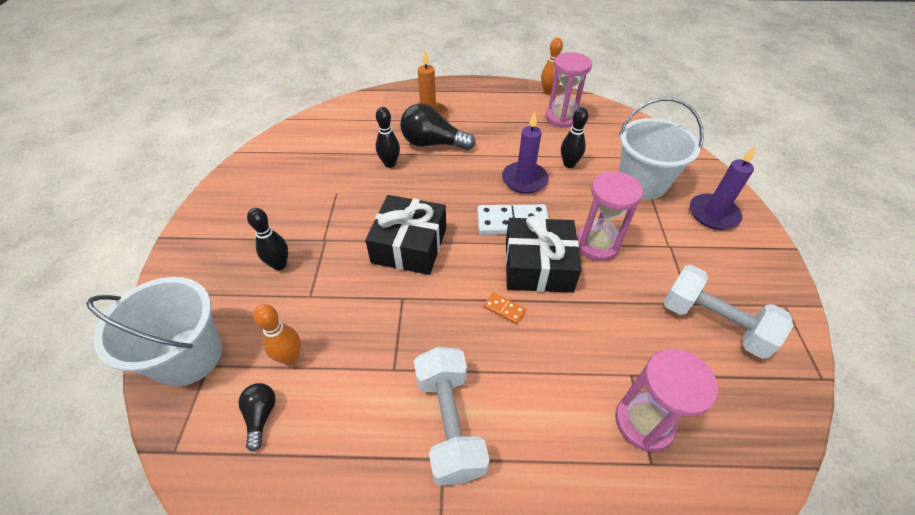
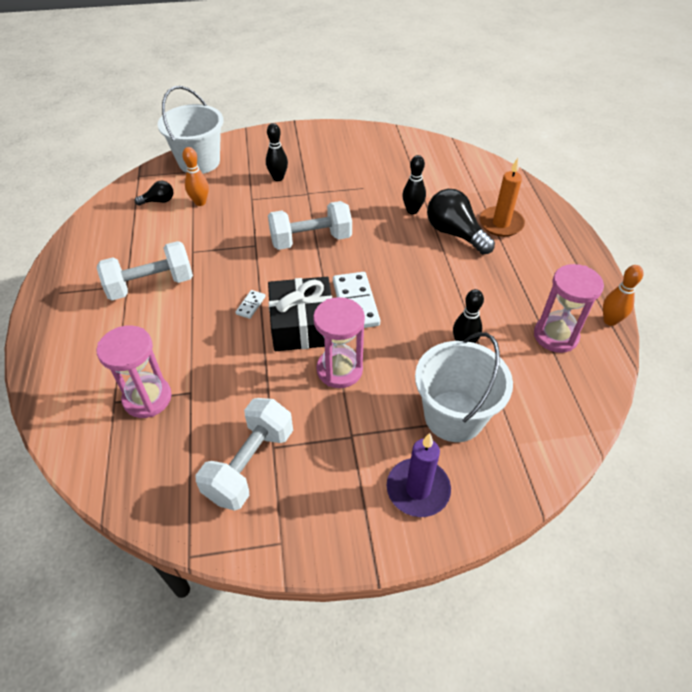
camera: 80 degrees right, 0 degrees up
(409, 245) = (311, 240): black gift -> white dumbbell
(433, 143) = (455, 233): black light bulb -> black light bulb turned 45 degrees counterclockwise
(504, 309) = (251, 305): orange domino -> white domino
(524, 180) = (422, 308): purple candle -> none

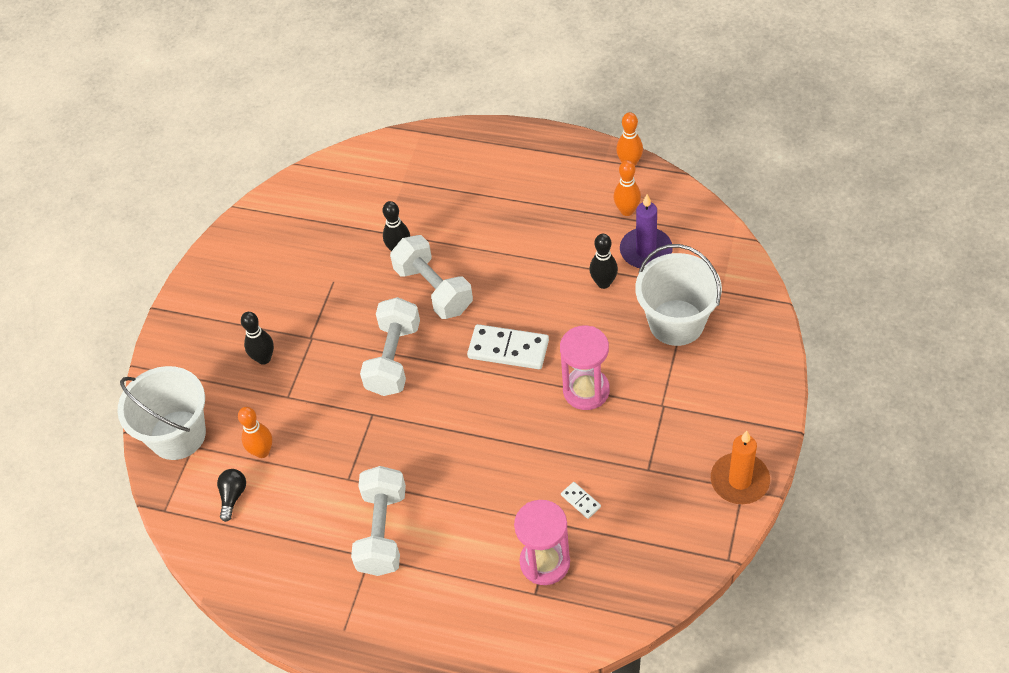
camera: 60 degrees left, 5 degrees up
(250, 464) = (658, 492): white dumbbell -> white dumbbell (434, 289)
(251, 305) = (464, 442): white domino -> white domino (580, 501)
(302, 325) = (515, 404): black gift -> none
(418, 489) = (734, 376): purple candle -> purple candle (646, 251)
(455, 233) = (456, 228): black light bulb -> none
(501, 224) = (463, 184): orange candle -> orange candle (739, 480)
(555, 336) = (627, 211): pink hourglass -> orange bowling pin

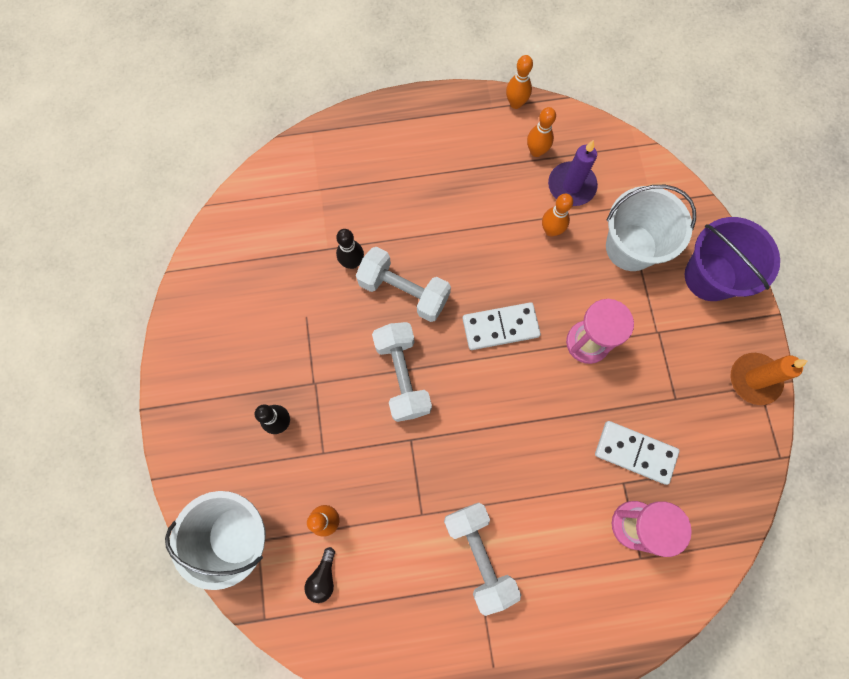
camera: 30 degrees left, 20 degrees up
(233, 496) = (323, 577): black light bulb -> black light bulb turned 150 degrees counterclockwise
(580, 501) = (635, 452): white domino -> white domino, size x2.10
(603, 283) = (551, 230): black bowling pin -> orange bowling pin
(744, 374) = (710, 276): none -> purple bucket

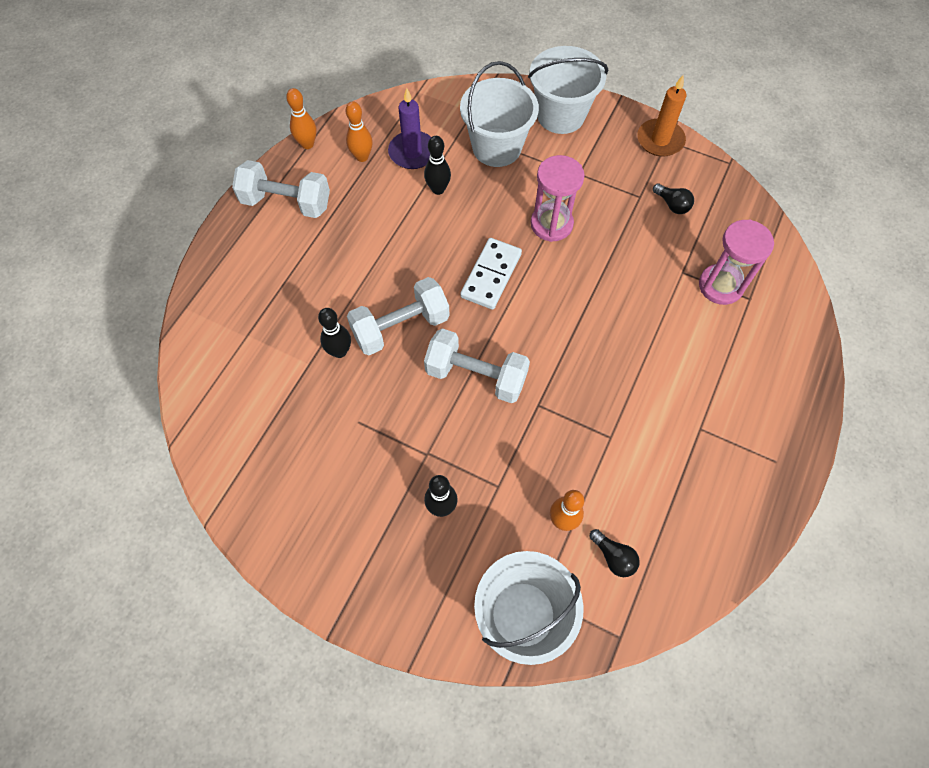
camera: 55 degrees left, 10 degrees down
(479, 554) = (674, 413): white dumbbell -> white dumbbell (286, 203)
(551, 230) = (438, 189): orange bowling pin -> black bowling pin
(635, 452) = (663, 249): white domino -> none
(689, 432) = (672, 205): none -> black light bulb
(710, 276) = (561, 115): purple bucket -> white bucket

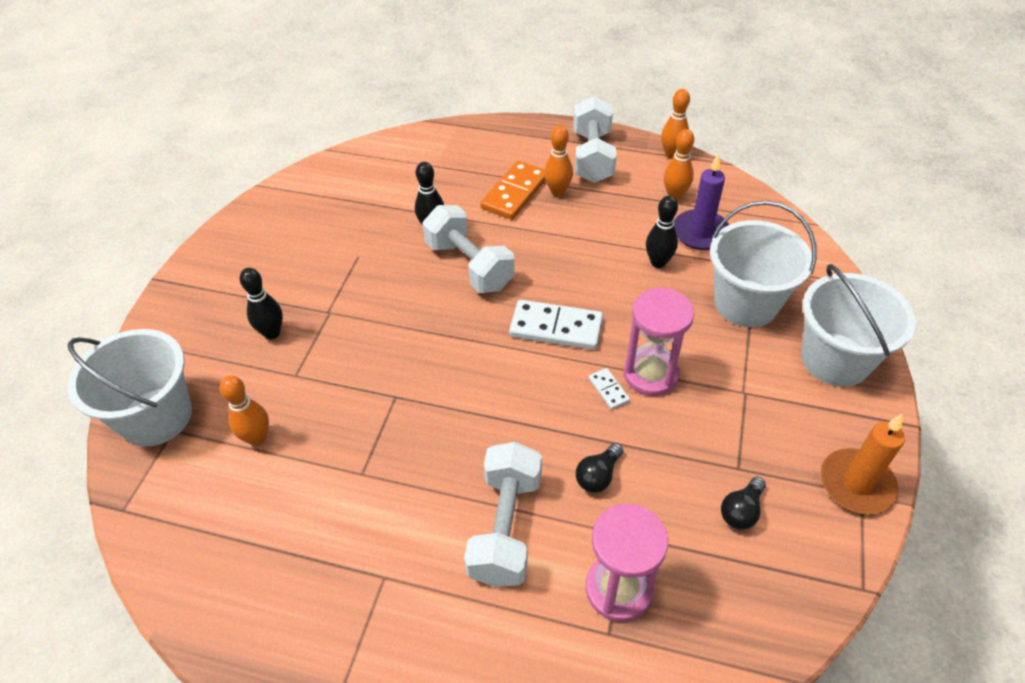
camera: 80 degrees right, 15 degrees down
(314, 274) = (515, 193): none -> orange domino
(325, 240) = (558, 192): none -> orange bowling pin
(476, 375) = (423, 335): white dumbbell -> white dumbbell (506, 527)
(561, 254) = (608, 390): none -> white domino
(613, 557) = (213, 493): black light bulb -> black light bulb (598, 475)

